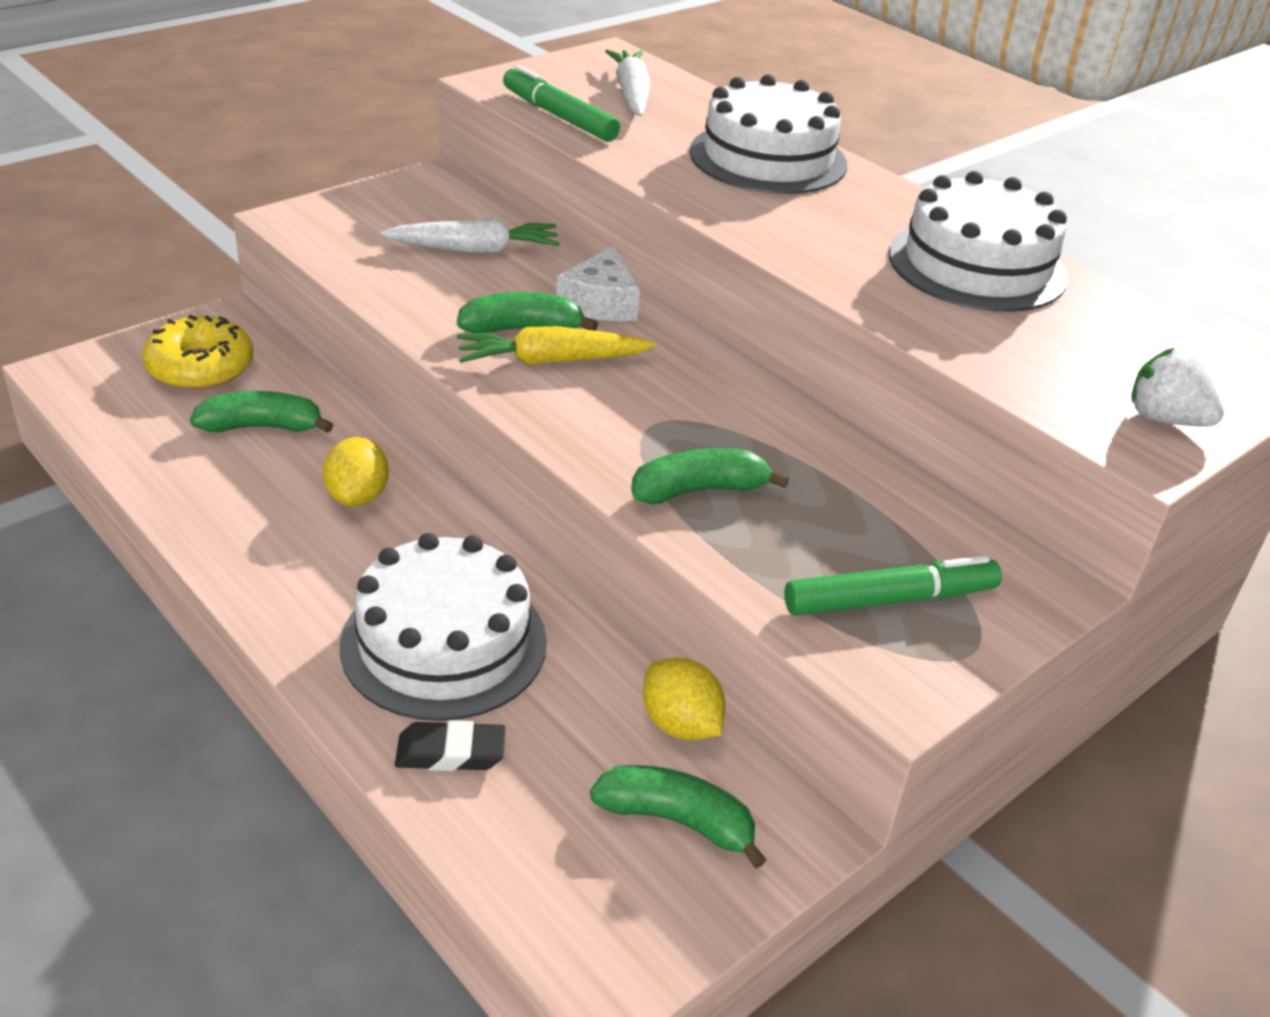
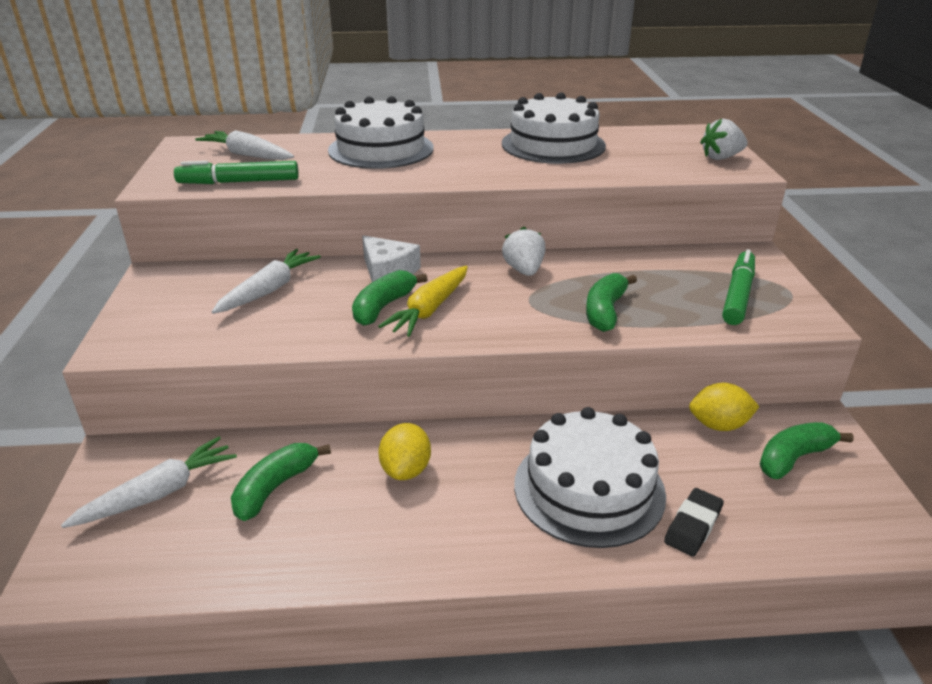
camera: 50 degrees left, 5 degrees down
(201, 367) = (159, 493): yellow donut -> white carrot
(358, 496) = (406, 470): yellow lemon -> yellow lemon turned 60 degrees clockwise
(724, 395) = (524, 270): none -> white strawberry

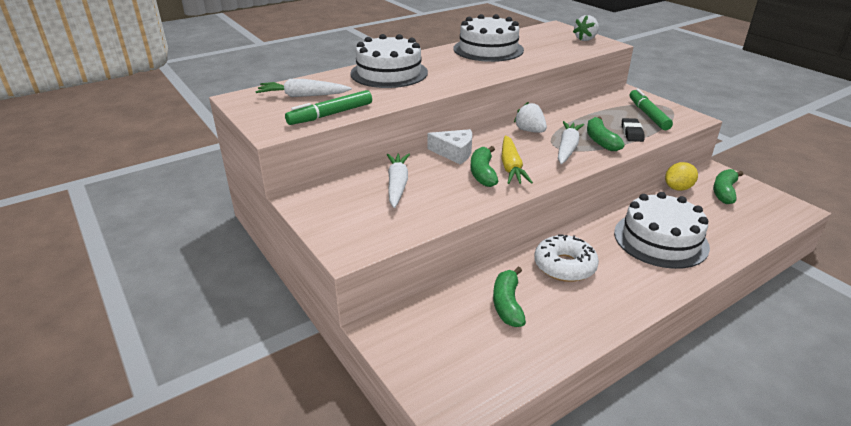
camera: 30 degrees left, 0 degrees up
(159, 493) = (443, 337): white carrot -> white carrot (567, 148)
(406, 470) = (564, 266): yellow lemon -> white donut
(693, 526) = (722, 238): black eraser -> black eraser (632, 133)

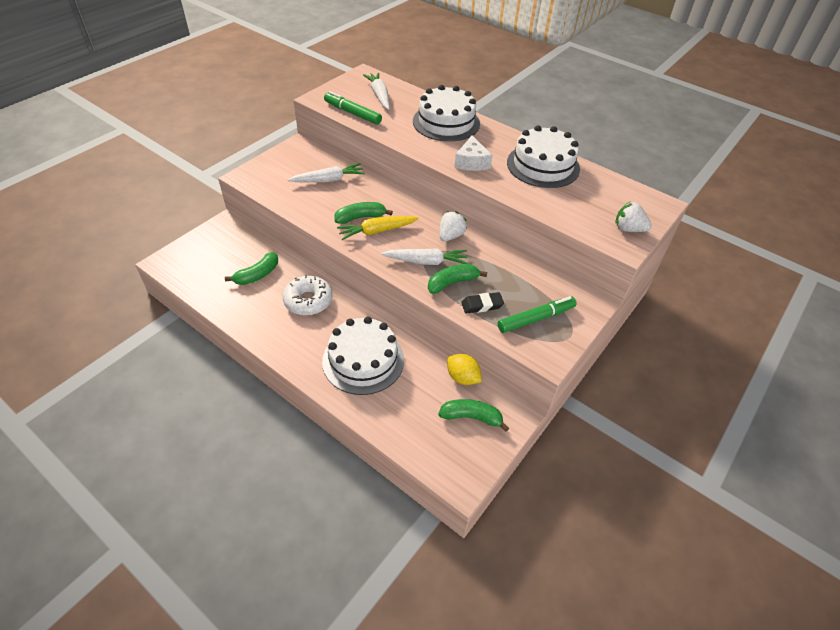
camera: 70 degrees right, 15 degrees up
(454, 153) = (389, 199): white cheese -> white cheese (472, 162)
(507, 304) = (257, 275): green banana -> green banana turned 150 degrees clockwise

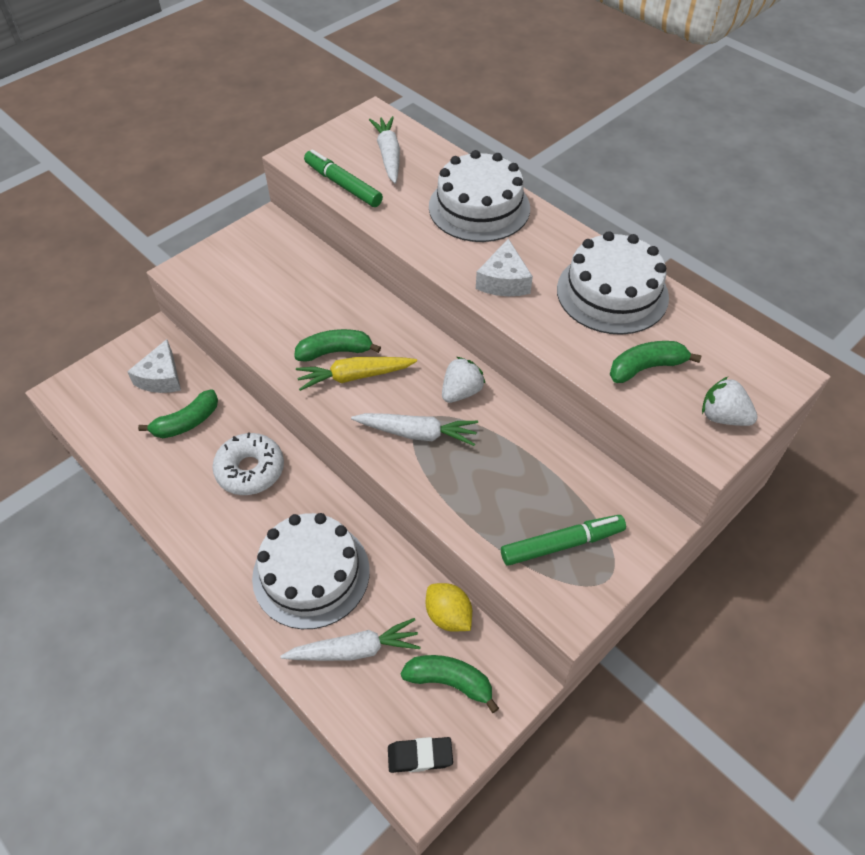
camera: 10 degrees right, 5 degrees up
(234, 249) = (161, 377): none -> white cheese
(328, 180) = (300, 285): white carrot -> white carrot (355, 650)
(452, 283) = (448, 472): green banana -> green banana (646, 367)
(482, 305) = (485, 514): black eraser -> black eraser (420, 756)

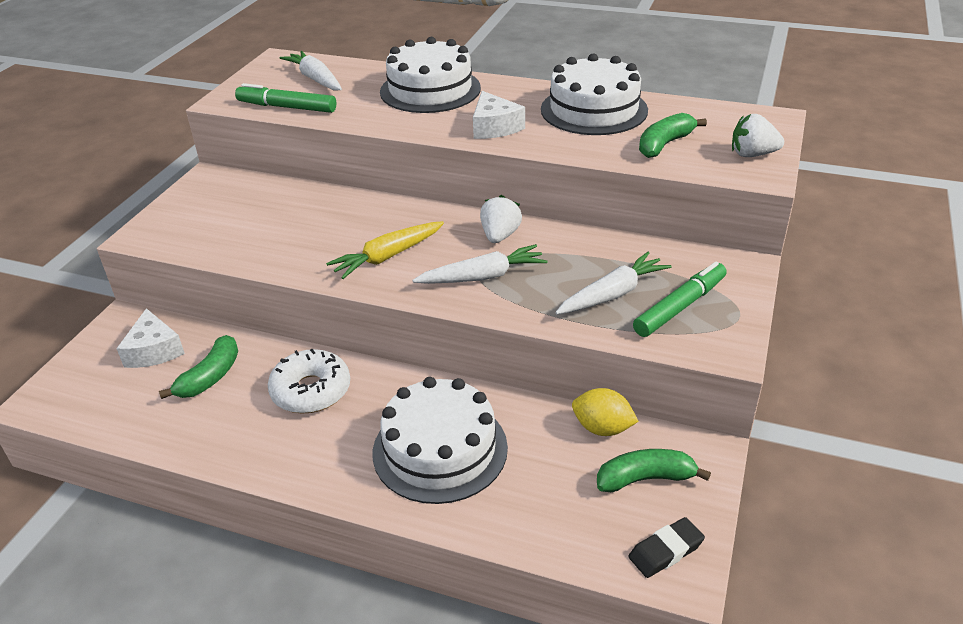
camera: 25 degrees left, 15 degrees down
(335, 351) = (353, 245): green banana -> none
(355, 650) = (533, 493): white carrot -> white carrot (613, 294)

